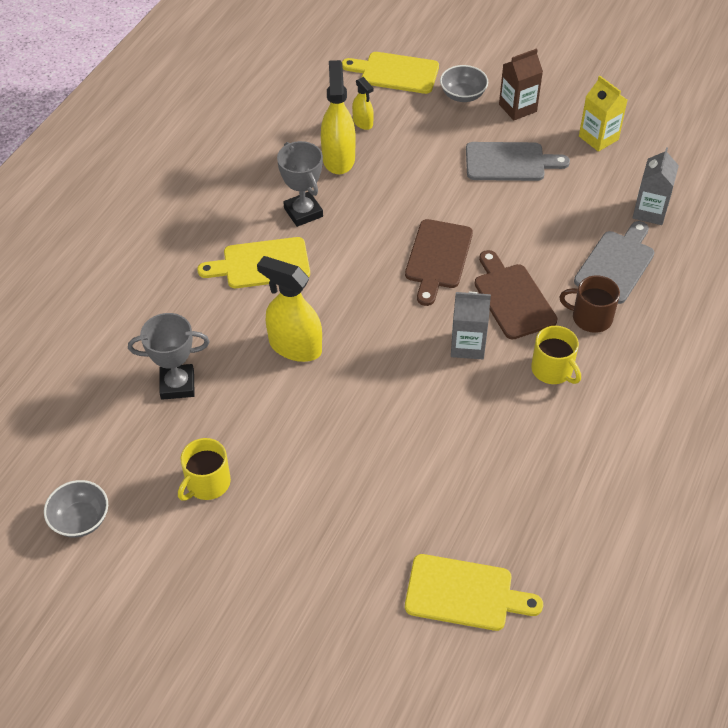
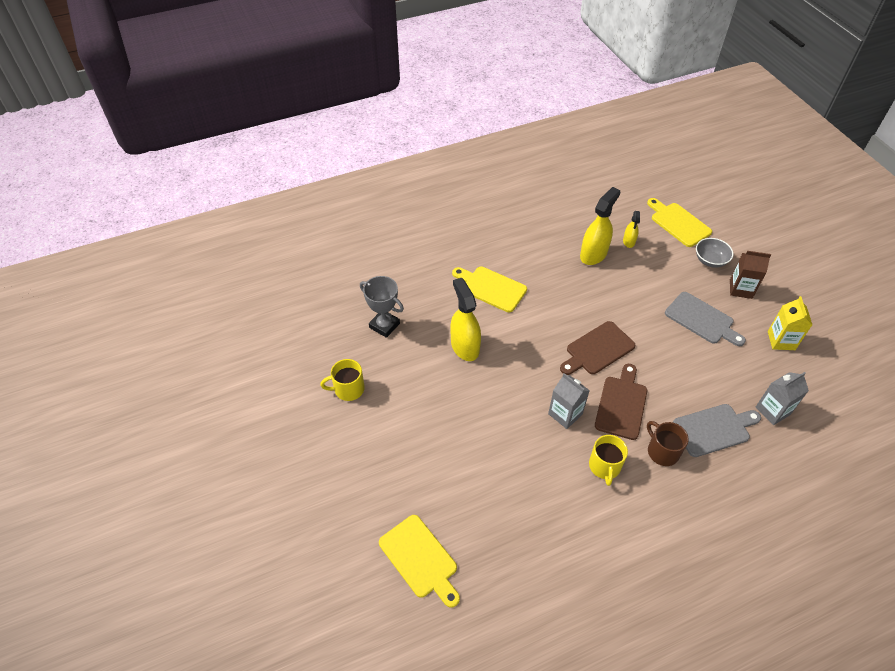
camera: 40 degrees right, 0 degrees up
(80, 519) = (273, 363): grey bowl -> none
(303, 212) = (542, 273): grey trophy -> none

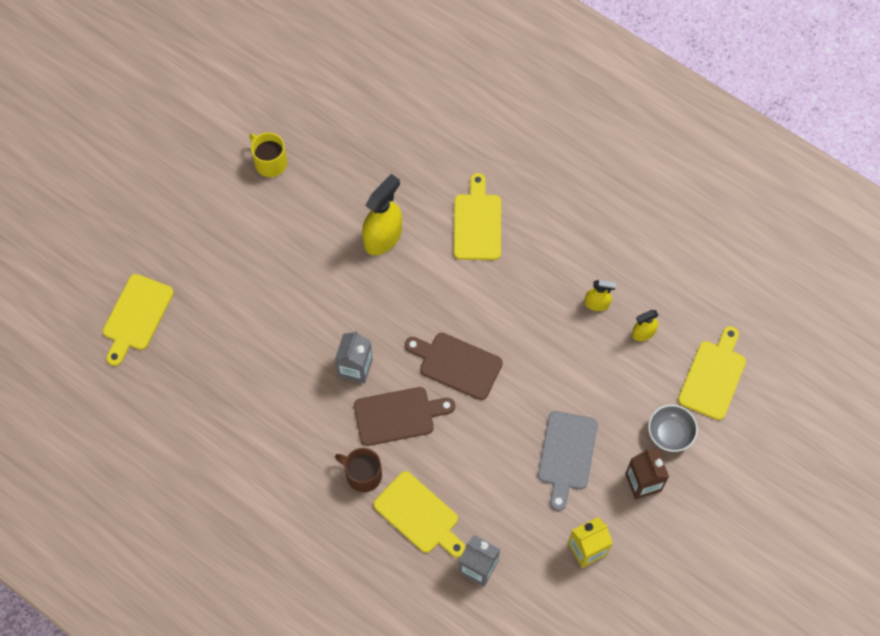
camera: 60 degrees right, 15 degrees up
(384, 325) = (364, 150): grey trophy -> none
(593, 254) = (597, 303): yellow spray bottle -> yellow spray bottle, size x0.53
(604, 466) = (315, 428): yellow mug -> none
(662, 451) = (363, 475): brown mug -> brown mug turned 90 degrees counterclockwise
(714, 429) = (419, 515): grey cutting board -> yellow cutting board

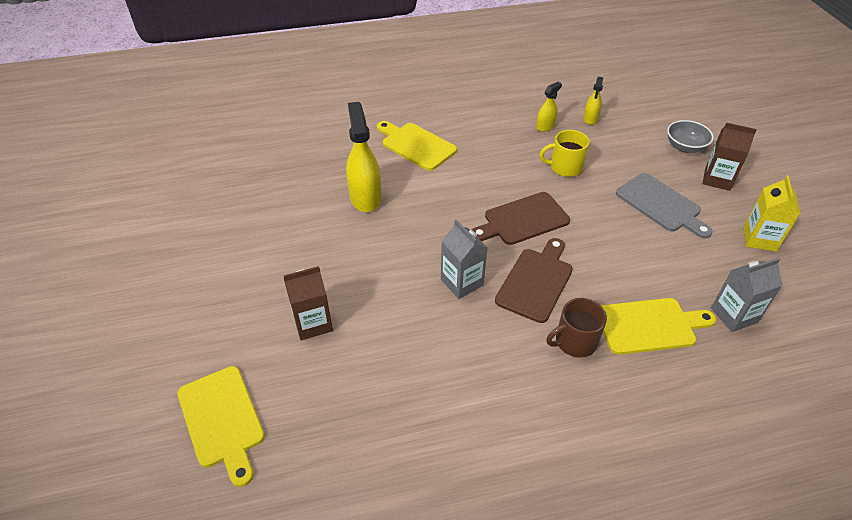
camera: 50 degrees left, 20 degrees down
(241, 303) = (313, 323): none -> brown carton
(270, 162) = (215, 223): yellow mug -> yellow mug (565, 167)
(713, 376) = (654, 108): yellow cutting board -> none

